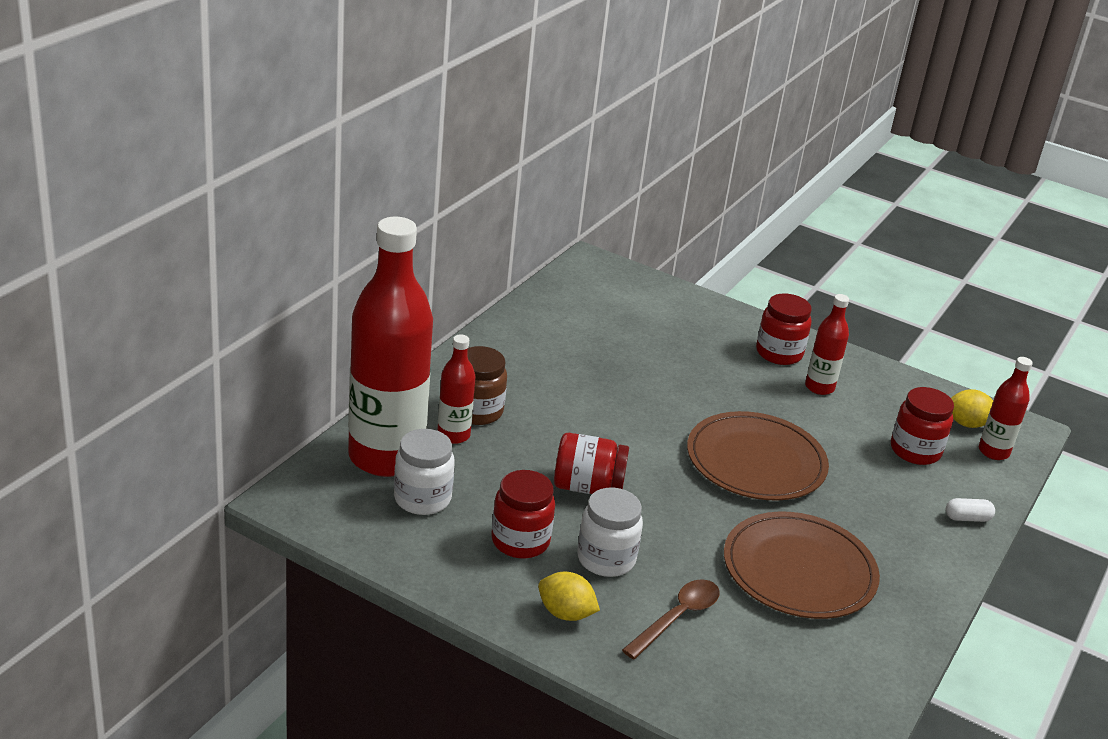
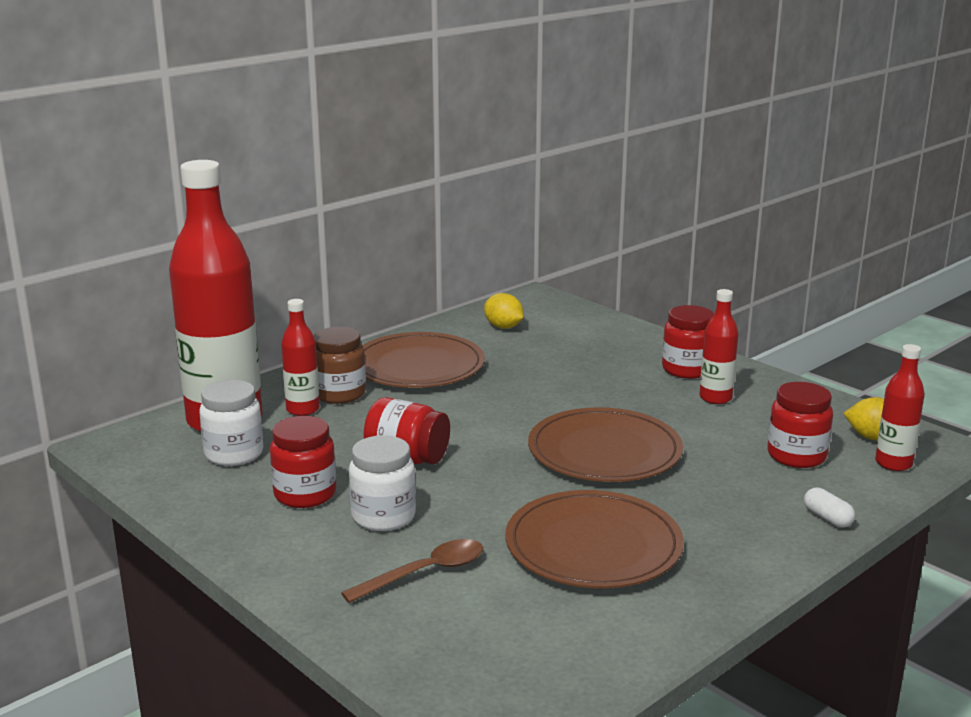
camera: 20 degrees right, 10 degrees down
(531, 368) = (418, 366): none -> brown plate
(565, 613) = (306, 557): yellow lemon -> yellow lemon (503, 327)
(967, 518) = (827, 518): white capsule -> white capsule turned 45 degrees clockwise

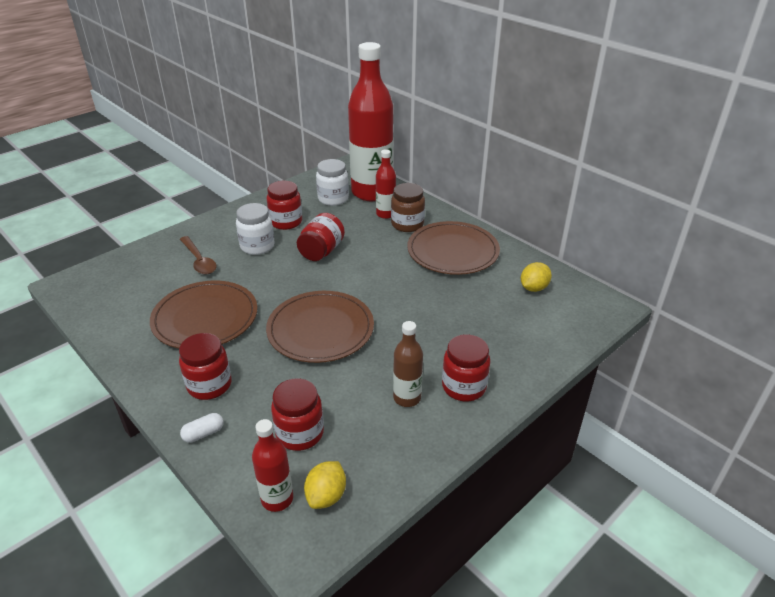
camera: 90 degrees right, 15 degrees up
(715, 398) = (407, 398): red bottle -> brown bottle
(741, 524) = (209, 385): none -> red jar

